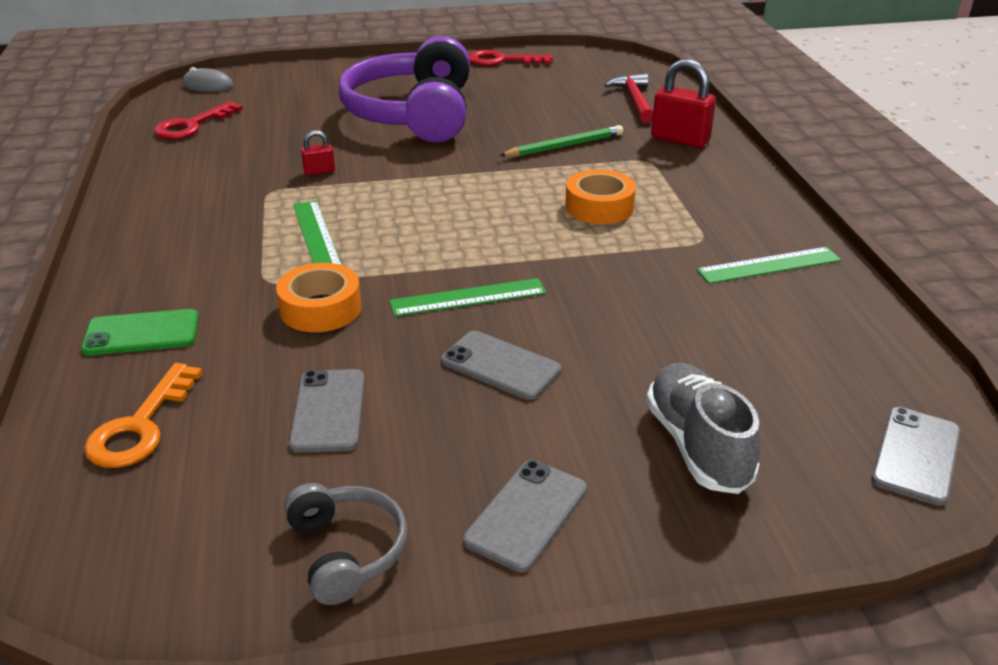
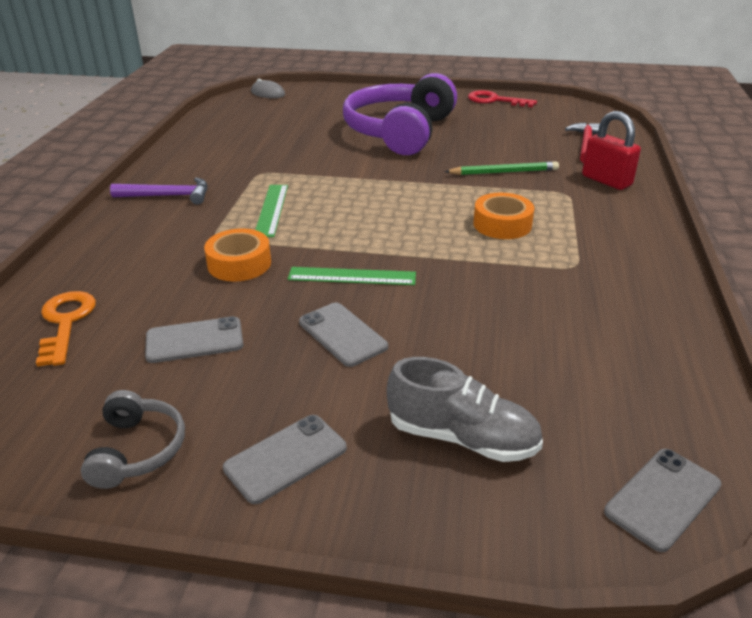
camera: 20 degrees right, 0 degrees up
(140, 426) = (65, 322): orange key -> orange key turned 135 degrees clockwise
(141, 333) = (110, 258): green phone -> none
(165, 240) = (168, 196): none -> purple hammer
(192, 125) = (239, 119): red key -> none
(319, 171) = (304, 164): red padlock -> none
(328, 411) = (194, 340): grey phone -> grey phone turned 60 degrees clockwise
(697, 445) = (462, 437): grey shoe -> grey shoe turned 105 degrees clockwise
(769, 265) = (622, 298): green ruler -> none

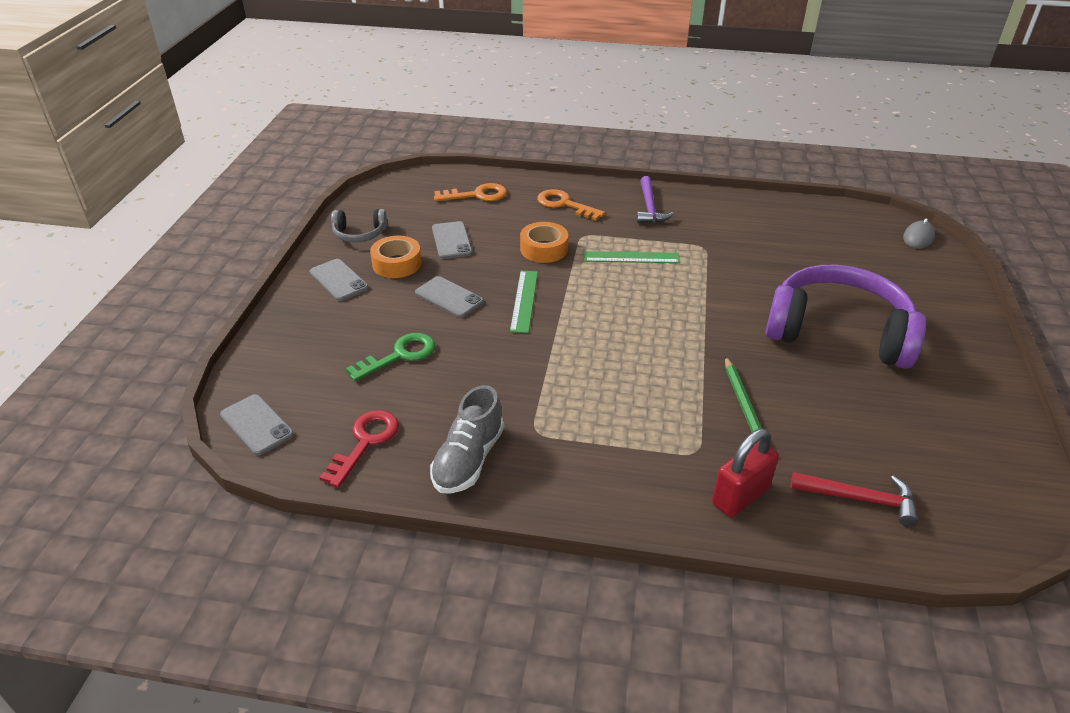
camera: 90 degrees right, 5 degrees up
(133, 249) = (564, 204): none -> orange key
(342, 334) = (449, 297): grey phone -> grey phone turned 75 degrees clockwise
(462, 437) = (335, 345): grey shoe -> grey shoe (468, 459)
(474, 369) = (399, 355): none -> green key
(495, 100) = (998, 425): red key -> red key (365, 442)
(502, 224) = (616, 392): orange tape -> orange tape (397, 263)

